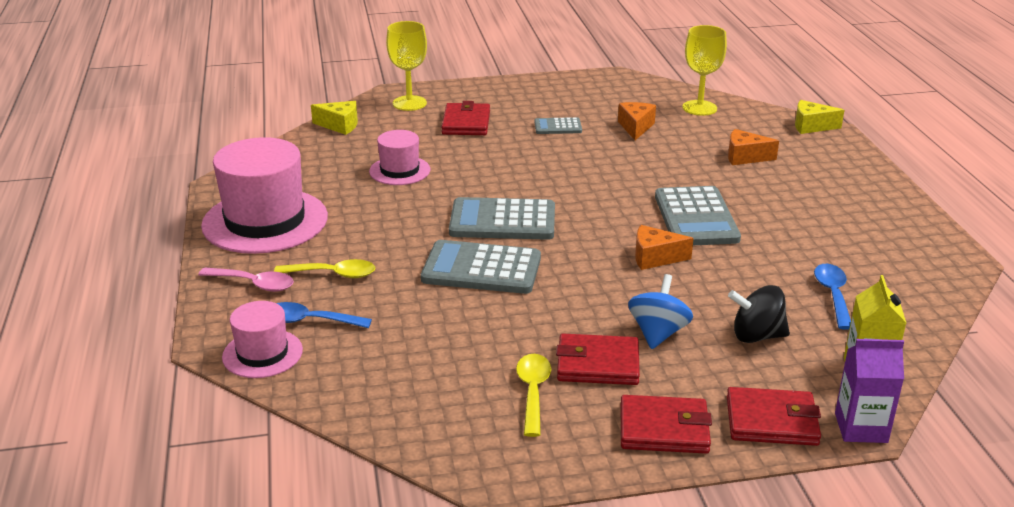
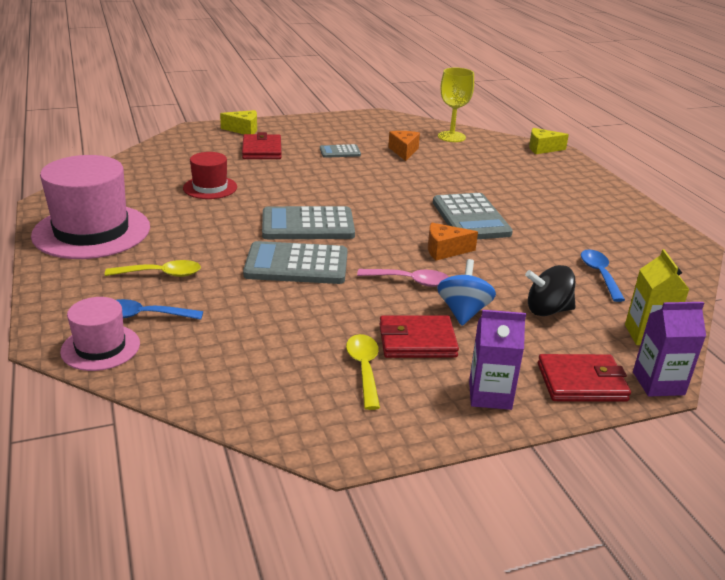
camera: 10 degrees left, 0 degrees up
(254, 284) = (86, 285): pink spoon -> pink spoon (410, 281)
(340, 125) = (152, 153): yellow cheese -> yellow cheese (244, 130)
(399, 171) = (210, 187): pink hat -> red hat
(409, 103) = (210, 136): yellow goblet -> none
(664, 429) = (490, 395): red wallet -> purple carton
(745, 157) = (497, 172): orange cheese -> none

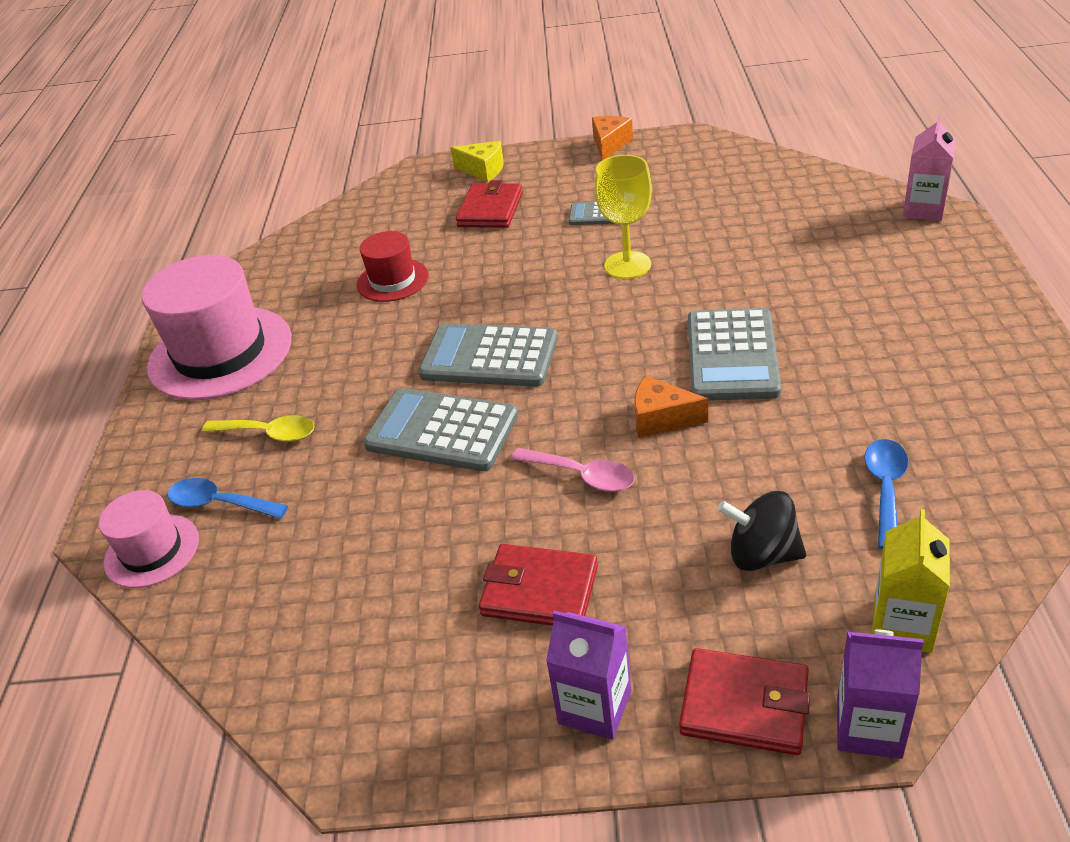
camera: 25 degrees right, 10 degrees up
(364, 369) = (445, 632): yellow spoon -> none
(404, 151) = (693, 214): orange cheese -> orange cheese (609, 145)
(451, 137) = (782, 183): yellow goblet -> yellow goblet (627, 265)
(463, 312) = (631, 543): blue spinning top -> none
(542, 148) = (923, 209): yellow cheese -> pink carton

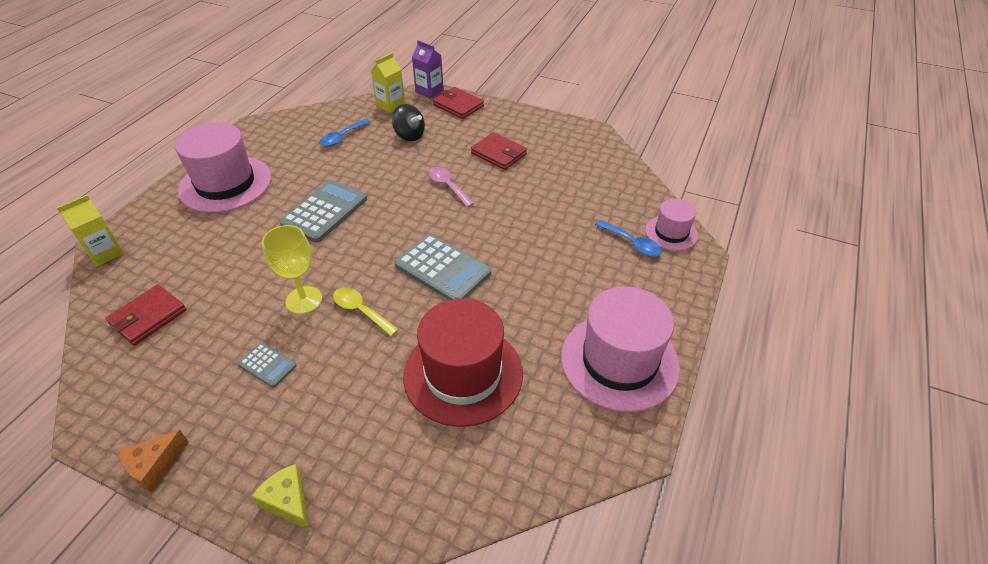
camera: 160 degrees left, 5 degrees up
(269, 433) = (596, 275): yellow spoon -> yellow spoon (361, 311)
(392, 280) = (463, 374): red hat -> red hat, size x1.88
(442, 431) = (497, 234): grey calculator -> none
(490, 210) = (333, 424): red wallet -> red wallet (148, 317)
(594, 707) = (504, 119): purple carton -> none
(661, 419) = (391, 195): orange cheese -> none
(923, 209) = (105, 253): pink carton -> yellow carton
(936, 329) = (225, 184): none -> pink hat

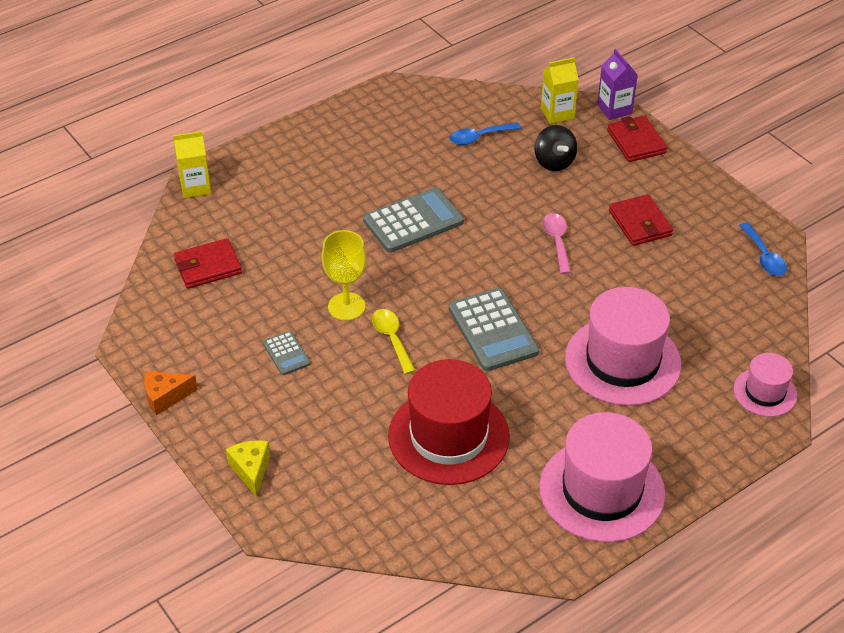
camera: 30 degrees right, 0 degrees up
(225, 184) = (333, 151): pink hat -> pink hat (622, 361)
(632, 243) = (710, 385): blue spoon -> blue spoon (764, 257)

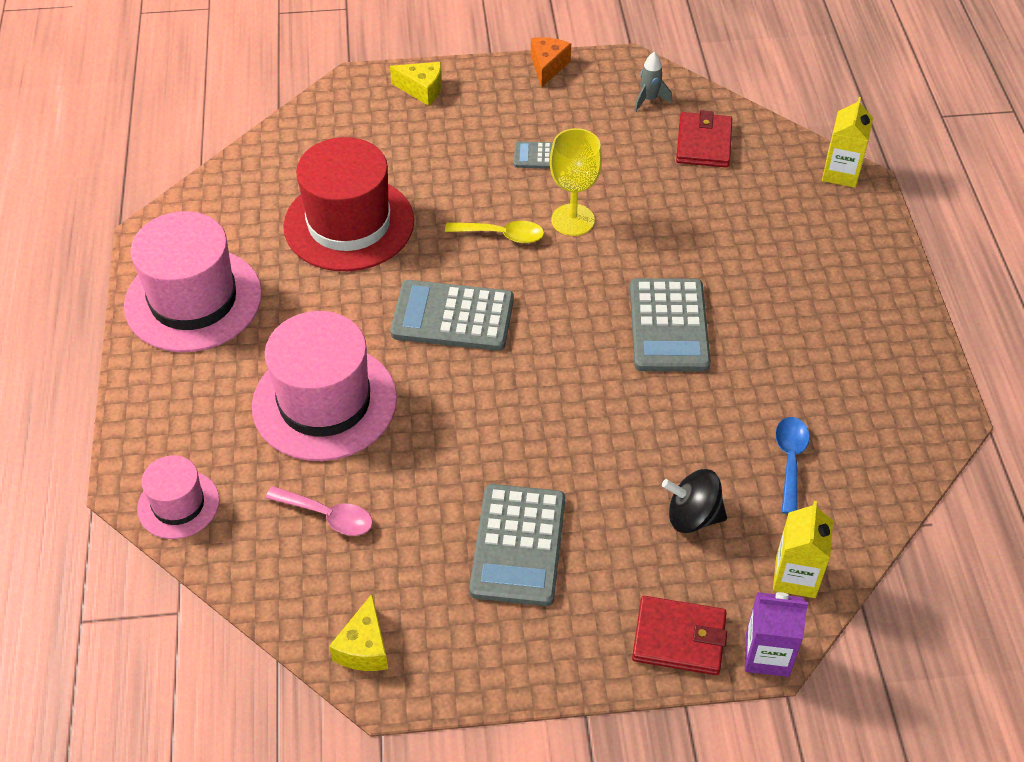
camera: 120 degrees right, 5 degrees up
(172, 316) = (649, 100): none -> grey rocket
(557, 241) = (545, 441): pink spoon -> pink spoon (328, 516)
(640, 223) = (518, 545): red wallet -> grey calculator
(764, 257) = (364, 647): blue spoon -> yellow cheese

